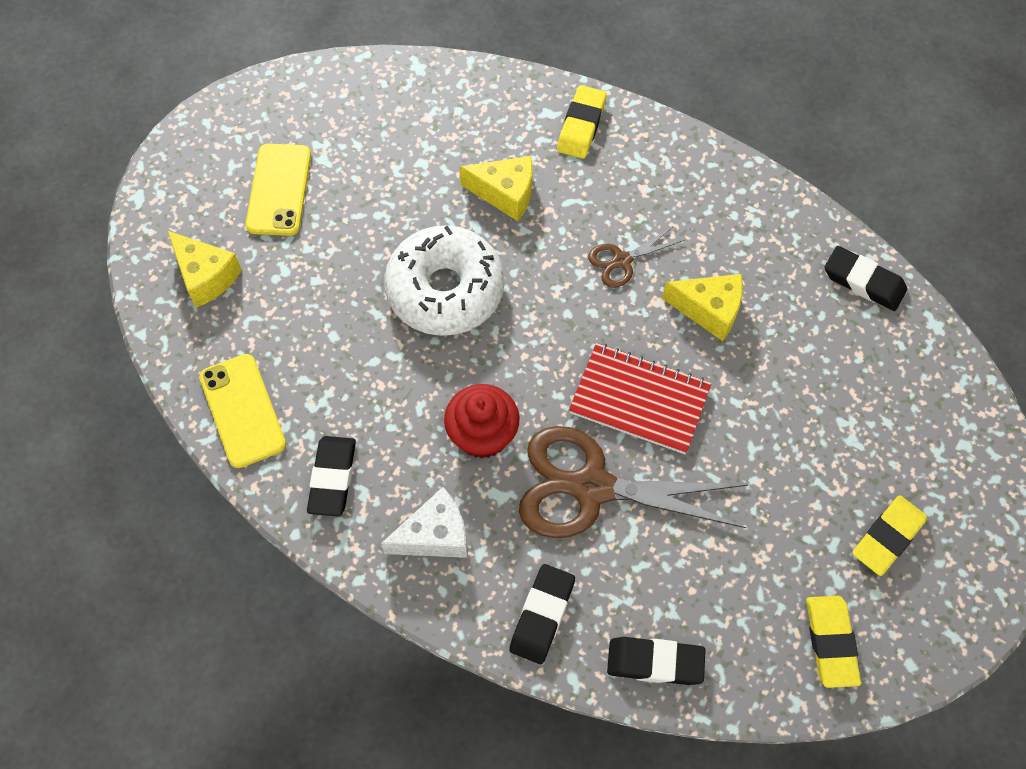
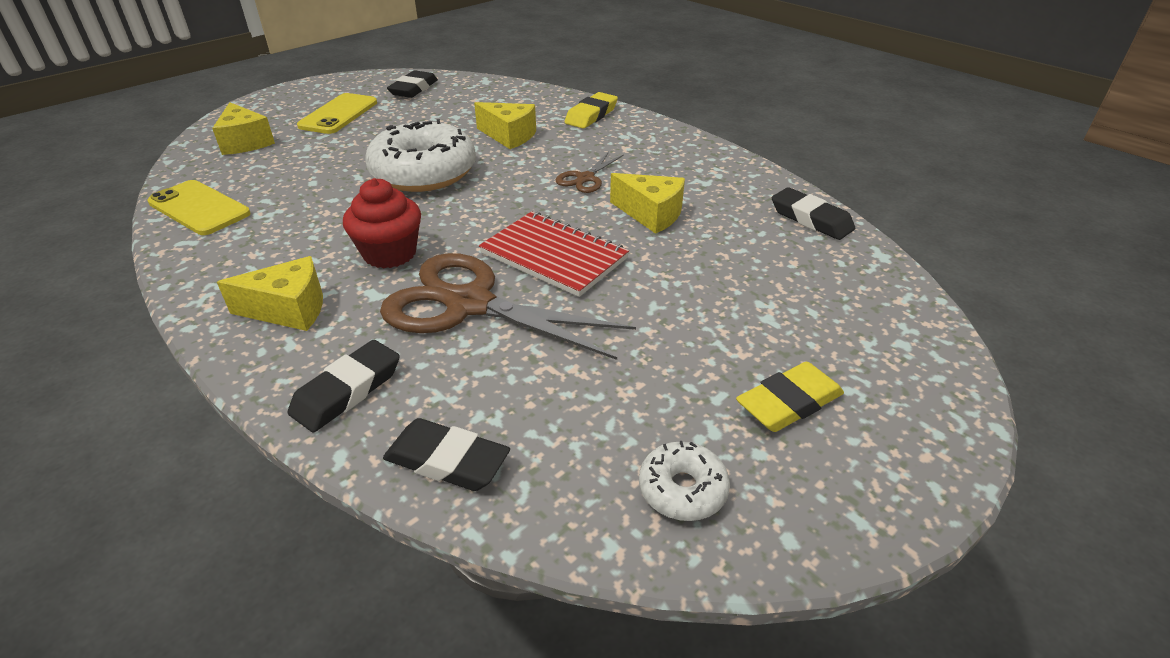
camera: 15 degrees right, 25 degrees down
(242, 410) = (199, 208): yellow phone -> yellow phone turned 45 degrees counterclockwise
(332, 478) = (232, 257): black eraser -> black eraser (413, 89)
(434, 535) = (289, 309): white cheese -> yellow cheese
(622, 261) = (585, 178): brown scissors -> brown scissors turned 45 degrees counterclockwise
(830, 642) = (682, 489): yellow eraser -> white donut

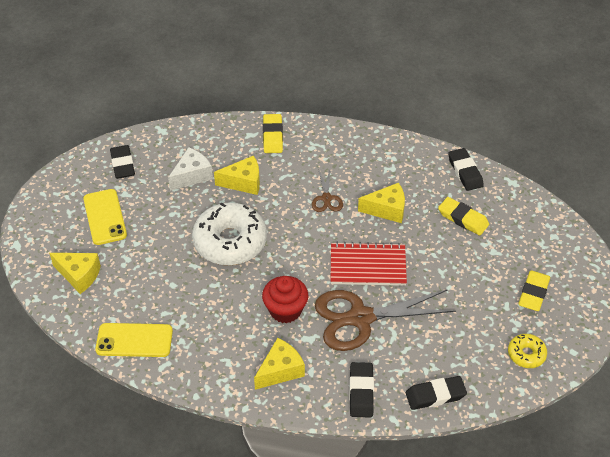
camera: 35 degrees left, 10 degrees up
(465, 115) = (192, 176): none -> white cheese
(682, 489) = (526, 354): white donut -> yellow donut
(755, 263) = (463, 219): none -> yellow eraser
(811, 219) = (465, 172): black eraser -> black eraser turned 60 degrees clockwise

